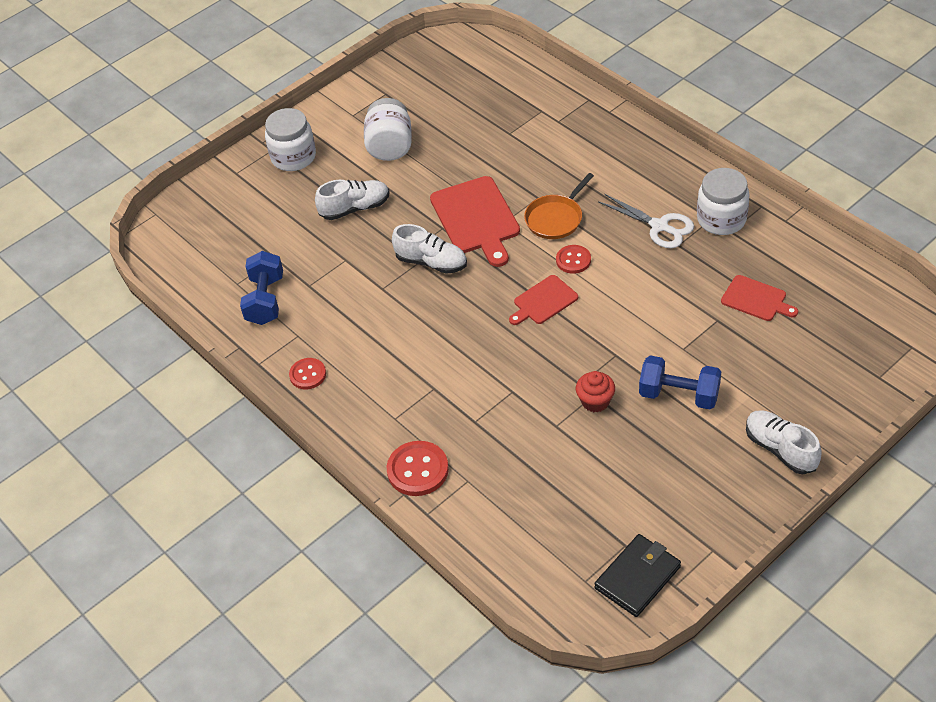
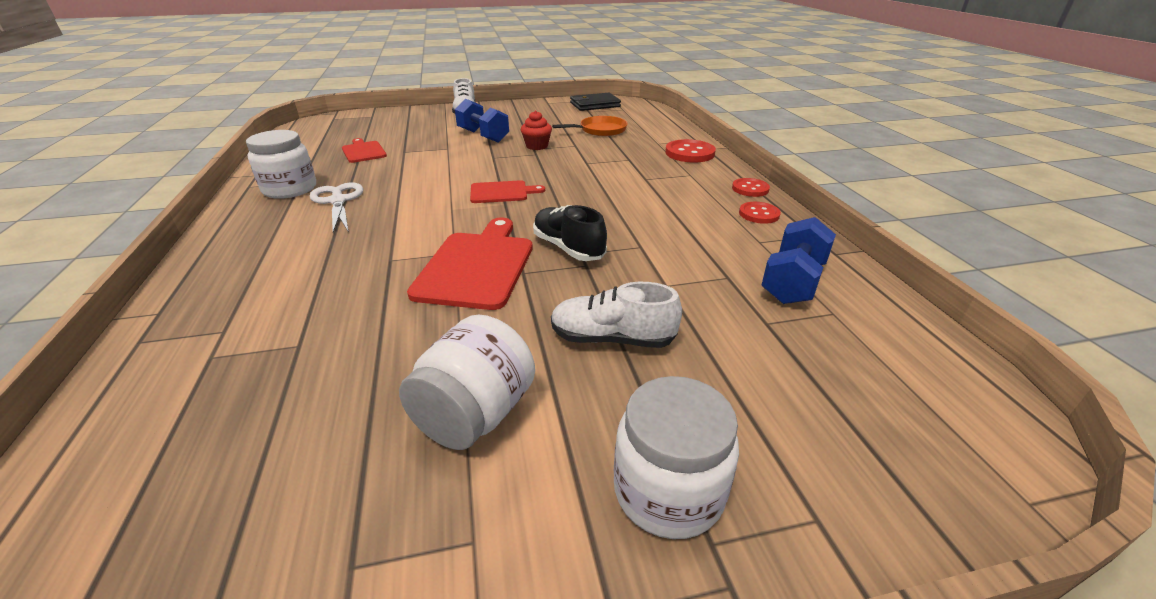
camera: 155 degrees left, 15 degrees down
(431, 262) = (568, 248): white shoe -> black shoe
(555, 219) = (404, 236): orange pan -> orange pan (600, 130)
(573, 260) = (440, 205): red button -> red button (750, 189)

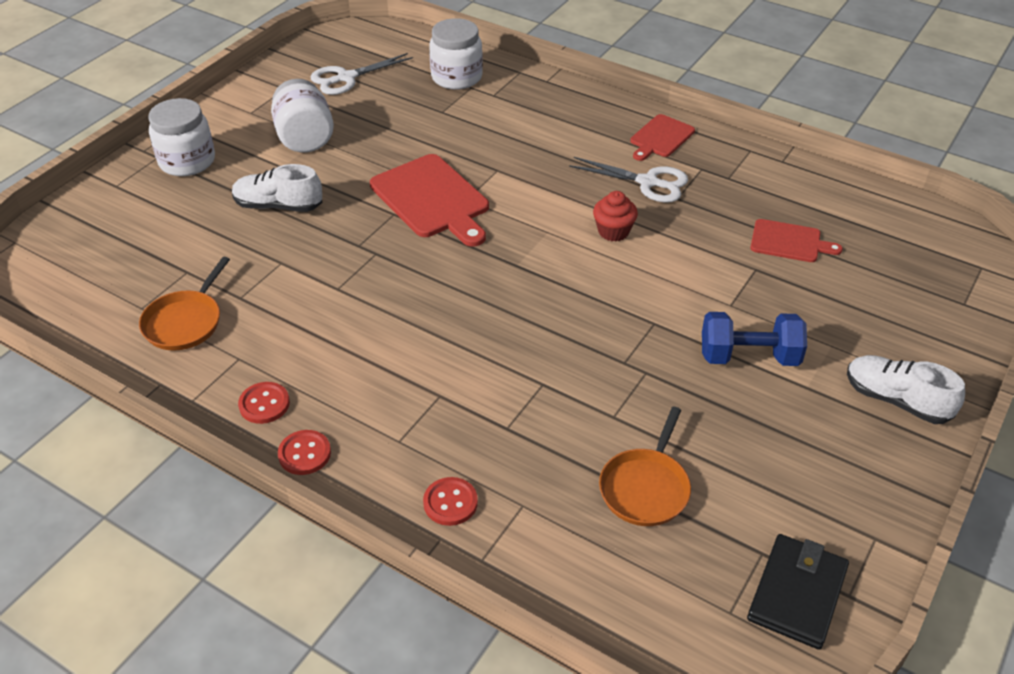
camera: 135 degrees right, 10 degrees up
(253, 504) = (346, 78): none -> white scissors
(290, 189) = (713, 167): white jar -> white jar (456, 77)
(502, 192) = (544, 276): red cutting board -> red cutting board (660, 138)
(537, 146) = (651, 380): red cupcake -> red cupcake (613, 231)
(568, 248) = (391, 252): black shoe -> none
(612, 338) = (278, 206): white shoe -> white shoe turned 135 degrees counterclockwise
(689, 153) = (450, 503): red button -> red button, size x0.63
(793, 282) = (185, 322): blue dumbbell -> orange pan

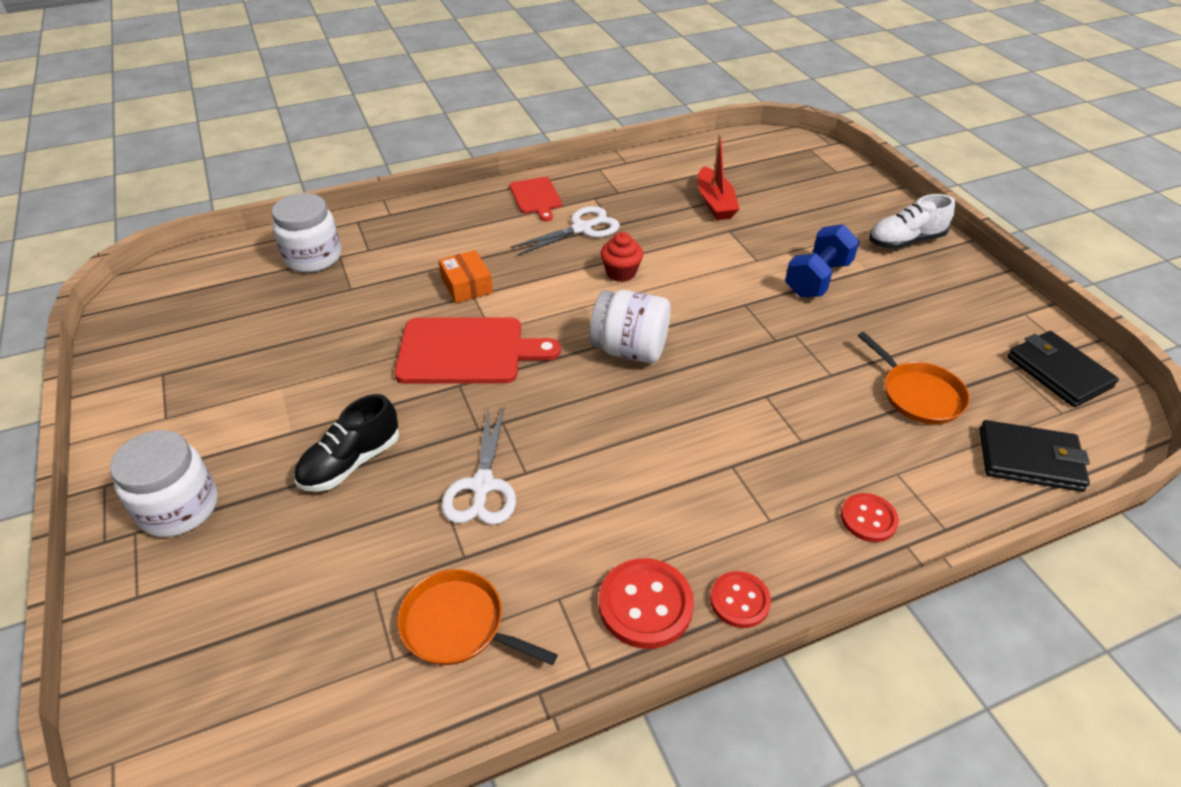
camera: 55 degrees left, 0 degrees up
(185, 322) = (458, 625): orange pan -> orange pan turned 150 degrees clockwise
(264, 404) = (645, 605): red button -> red button, size x1.58
(278, 206) = (351, 462): white shoe -> black shoe
(305, 138) = (267, 395): white jar -> white jar (629, 350)
(346, 78) = (211, 323): white scissors -> white scissors (482, 486)
(505, 161) = (466, 285): none -> orange box
(630, 601) = (1030, 459): none -> black wallet
(789, 242) = (715, 203): red cutting board -> red boat

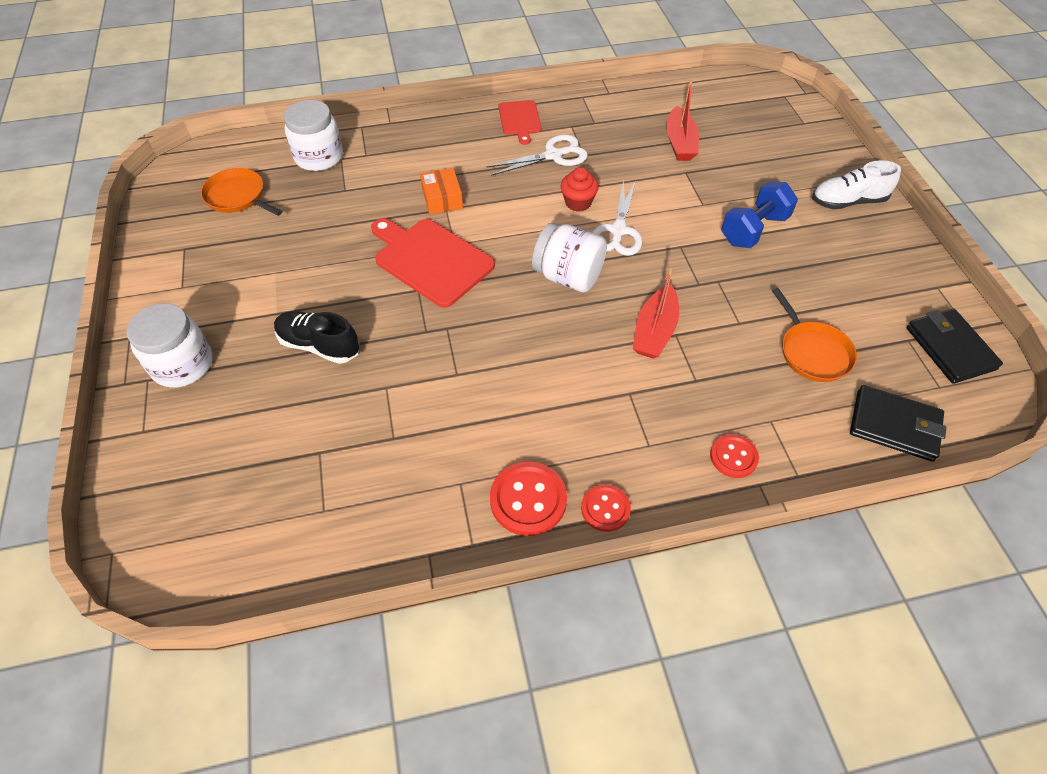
camera: 10 degrees right, 10 degrees up
(351, 462) = (319, 345): black shoe -> black shoe turned 60 degrees clockwise
(458, 625) = (378, 492): orange pan -> orange pan (237, 196)
(467, 351) = (430, 260): red cutting board -> red cutting board turned 150 degrees counterclockwise
(482, 486) = (419, 381): white scissors -> white scissors (618, 231)
(741, 395) = (654, 331): none -> red boat

